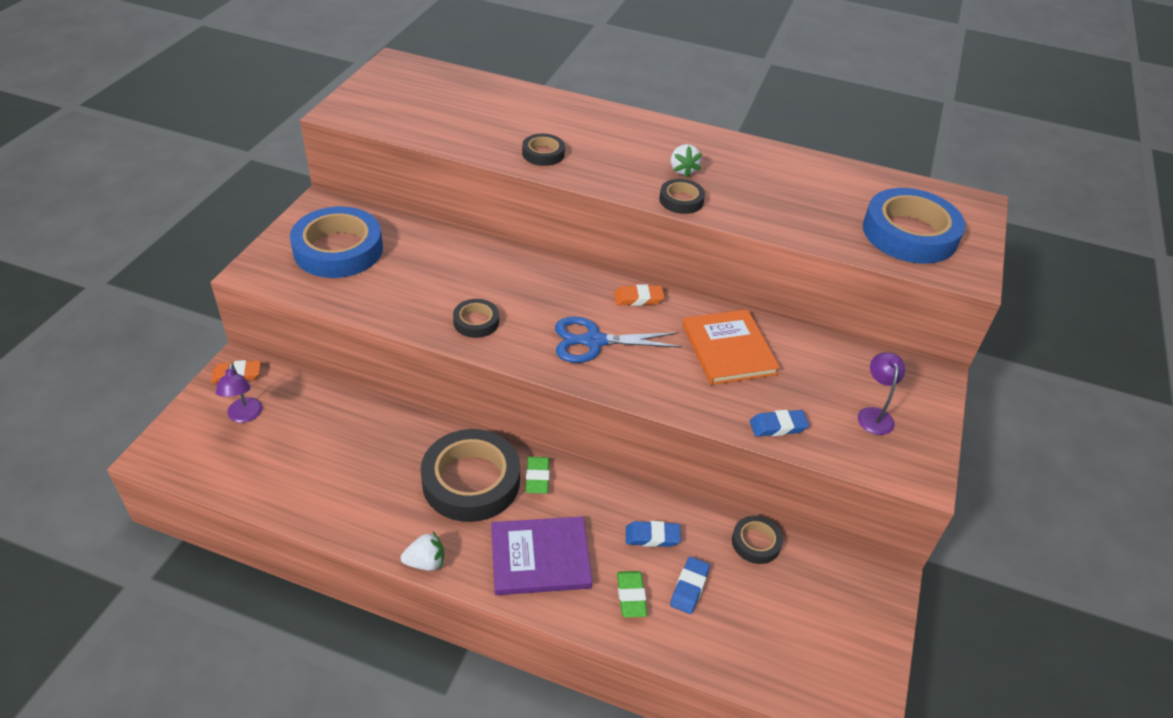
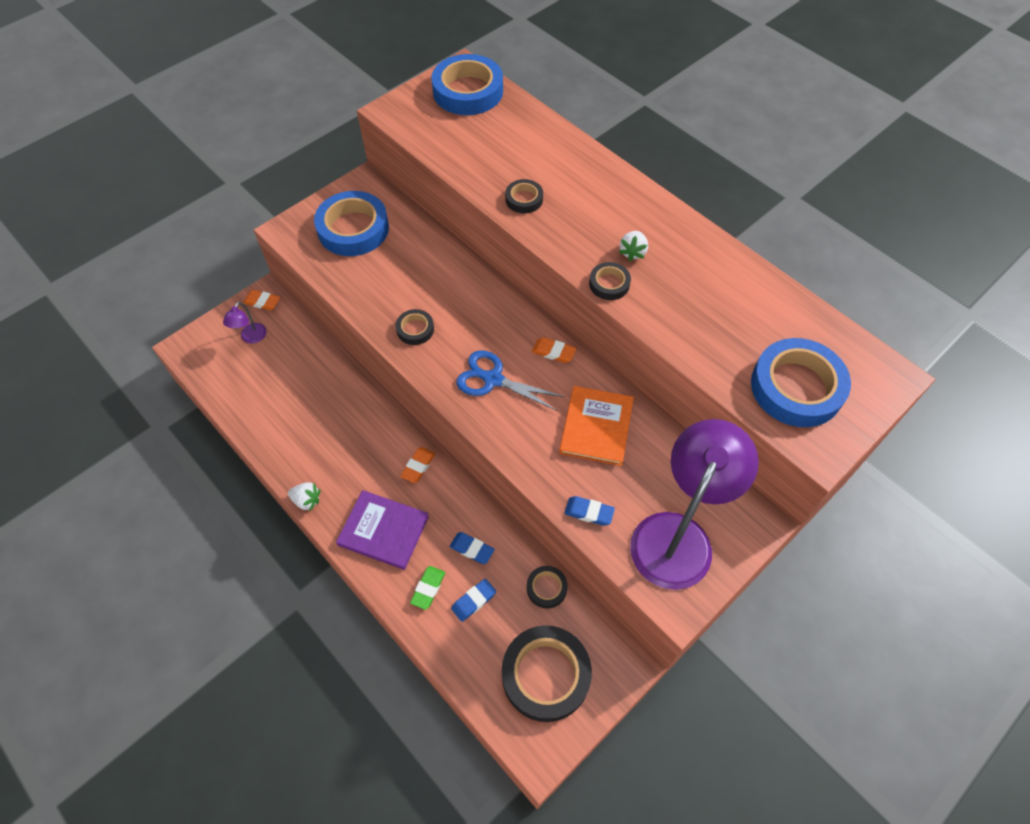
camera: 30 degrees right, 15 degrees up
(415, 80) = (468, 91): none -> blue tape
(471, 481) = (371, 450): black tape -> black tape (545, 675)
(537, 477) = (418, 466): green eraser -> orange eraser
(874, 415) = (678, 535): purple lamp -> purple lamp, size x2.48

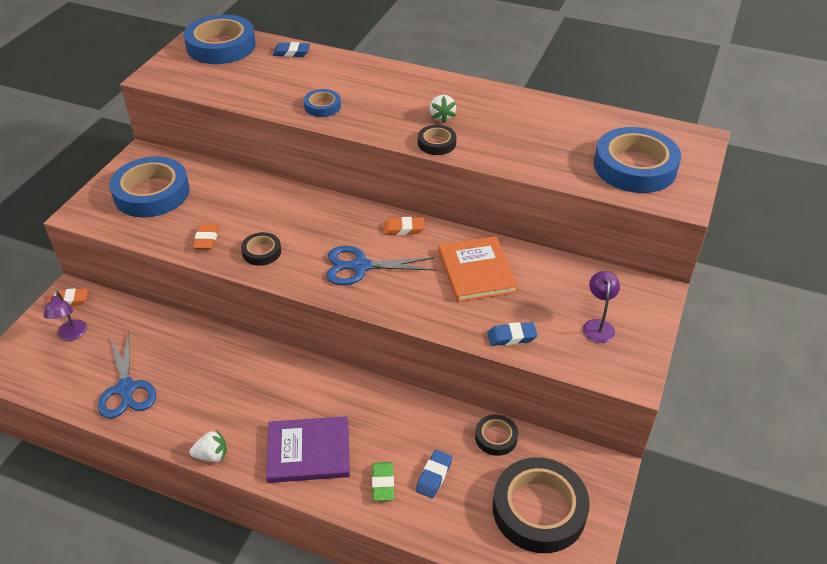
camera: 25 degrees left, 15 degrees down
(270, 408) = (126, 389): none -> blue scissors
(418, 466) = (313, 384): orange eraser -> orange eraser (206, 239)
(472, 549) = (406, 433): blue eraser -> blue eraser (291, 53)
(524, 199) = (322, 106): black tape -> blue tape
(678, 535) = (598, 325): purple lamp -> purple lamp, size x0.40

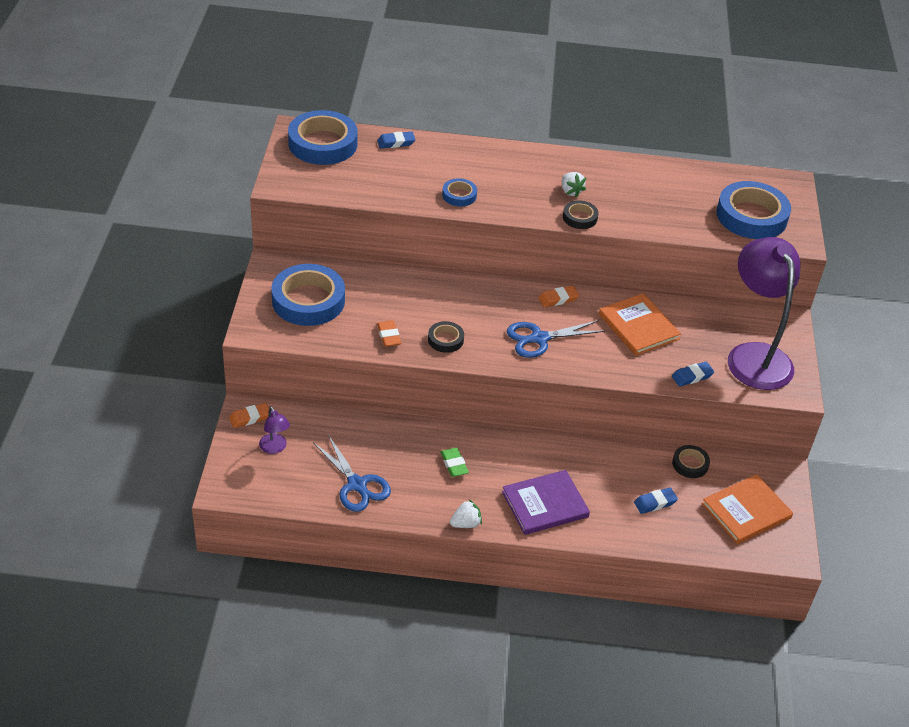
camera: 20 degrees left, 0 degrees up
(383, 483) = (617, 516): green eraser -> green eraser (454, 464)
(434, 476) = (655, 503): blue eraser -> blue eraser turned 60 degrees clockwise
(539, 509) = (746, 511): black tape -> orange book
(598, 325) = (754, 356): purple lamp -> purple lamp, size x2.48

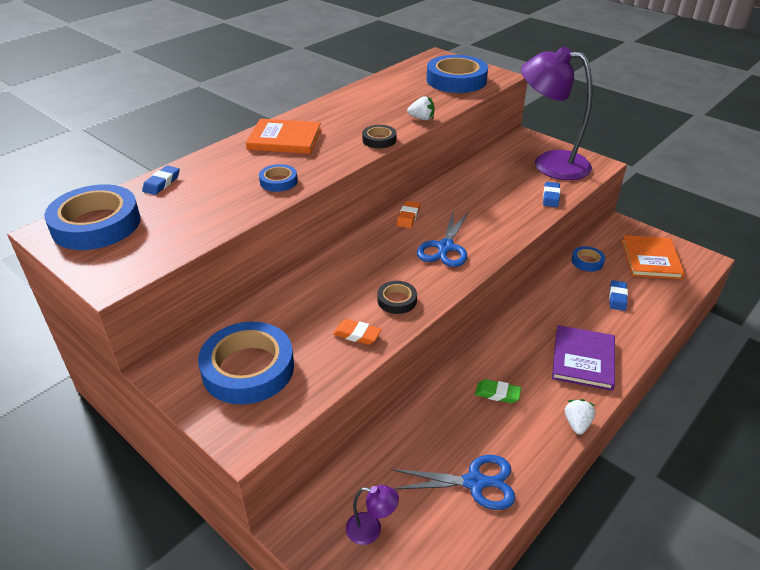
camera: 50 degrees left, 5 degrees down
(250, 418) = (308, 529): orange eraser -> none
(571, 191) = (343, 131): white strawberry -> white strawberry (421, 118)
(638, 327) = (476, 195): orange book -> orange book (284, 139)
(690, 464) = (587, 261): black tape -> blue tape

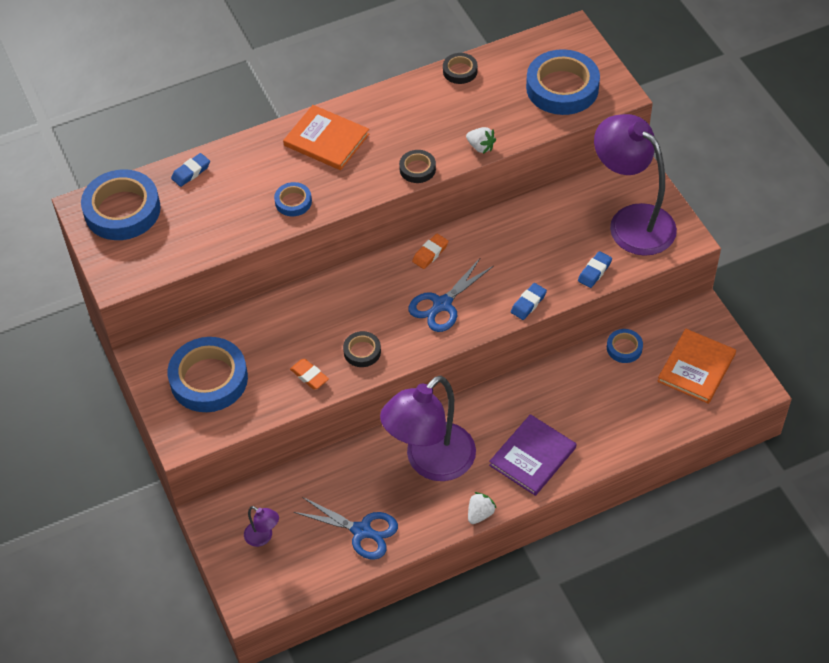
camera: 25 degrees right, 15 degrees up
(370, 86) = (460, 71): none -> black tape
(497, 394) = (430, 462): green eraser -> purple lamp
(617, 298) = (620, 402): blue eraser -> blue eraser (528, 303)

